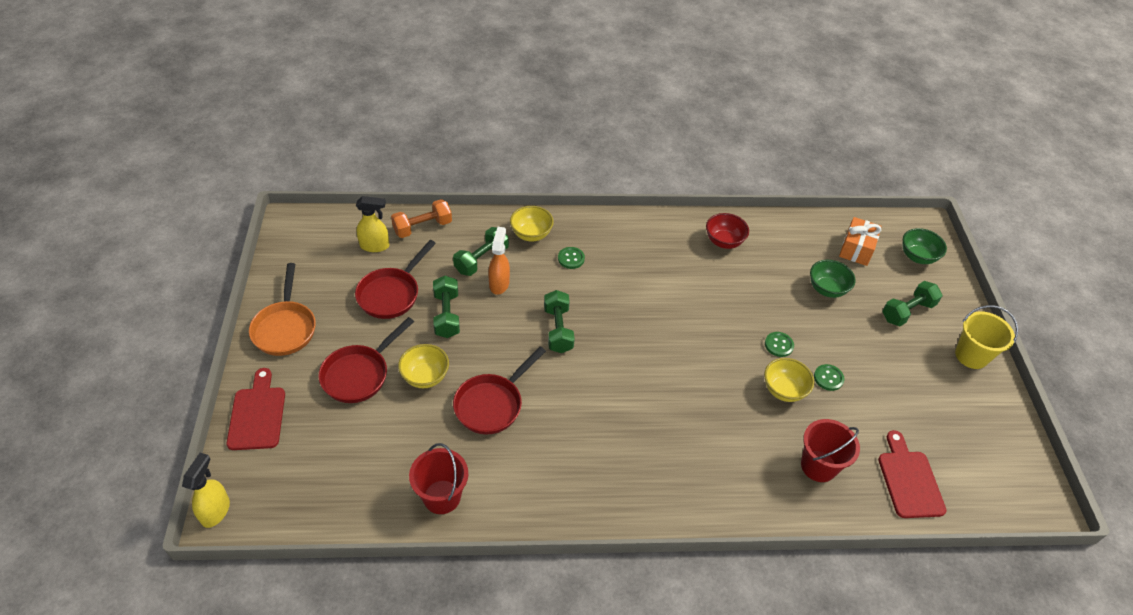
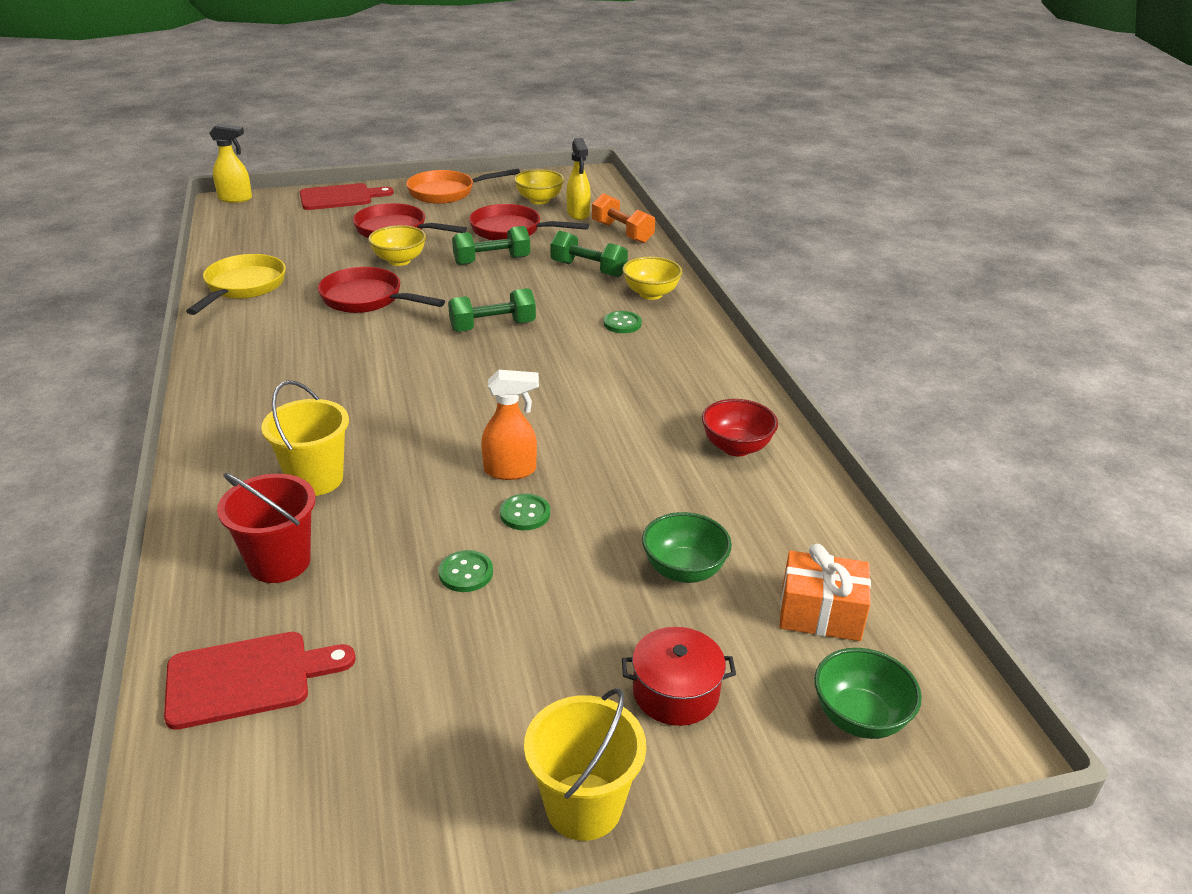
camera: 80 degrees right, 15 degrees down
(442, 497) = (243, 287): red bucket -> yellow pan
(499, 284) = (554, 283): orange spray bottle -> orange spray bottle (511, 470)
(738, 446) = (315, 479): none -> yellow bucket
(783, 390) = (429, 521): yellow bowl -> yellow bowl (539, 200)
(907, 311) = (675, 692): green dumbbell -> red pot

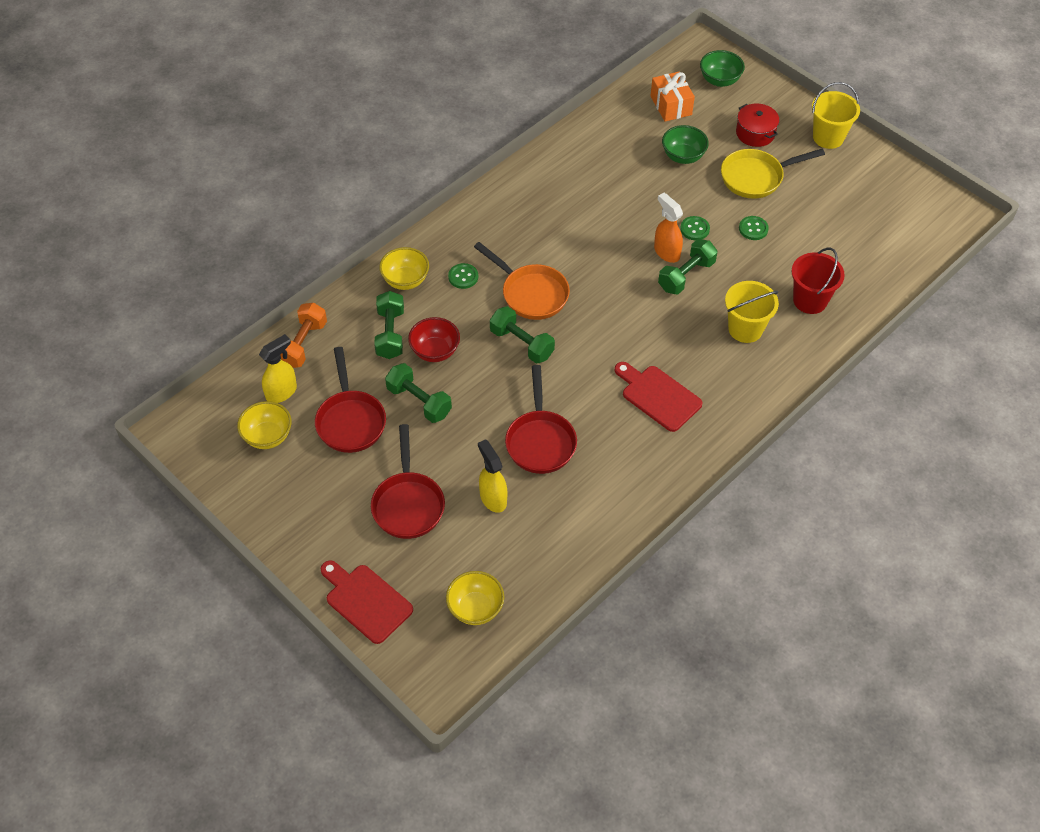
camera: 120 degrees left, 20 degrees up
(236, 198) = (429, 691): yellow spray bottle -> yellow spray bottle (493, 498)
(243, 287) = (585, 536): yellow pan -> yellow pan (756, 177)
(248, 678) = (873, 264): red cutting board -> red cutting board (658, 396)
(399, 260) = (463, 463): yellow bowl -> yellow bowl (475, 608)
(447, 192) = (295, 519): orange pan -> orange pan (531, 293)
(454, 469) = (686, 276): none -> green dumbbell
(736, 447) = (566, 172): red bowl -> red bowl (435, 351)

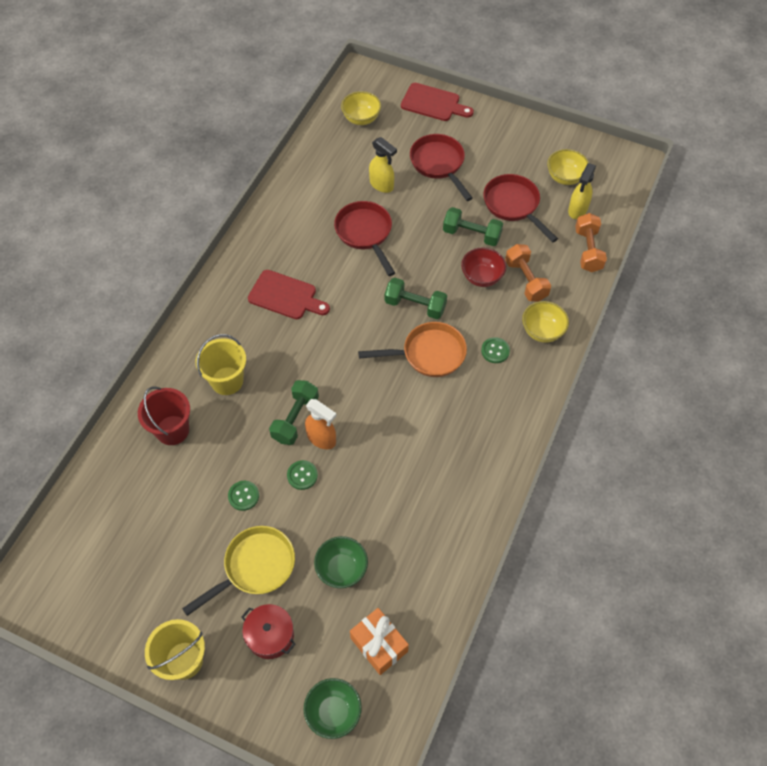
camera: 160 degrees right, 5 degrees up
(390, 334) = (525, 280): green dumbbell -> orange dumbbell
(531, 293) = (428, 354): orange pan -> orange pan turned 150 degrees clockwise

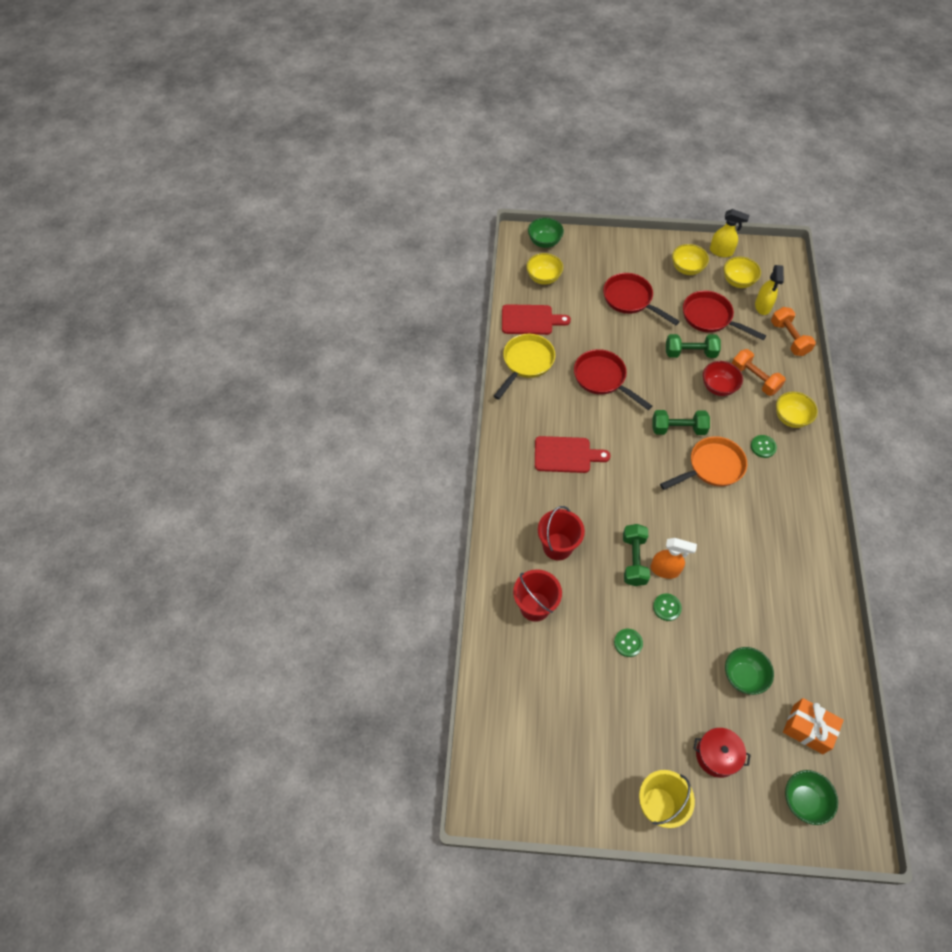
camera: 20 degrees left, 0 degrees up
(227, 381) = (557, 546): yellow bucket -> red bucket
(255, 567) = (672, 701): yellow pan -> yellow pan (526, 363)
(382, 84) = (544, 242): none -> green bowl
(382, 185) = (593, 332): yellow spray bottle -> yellow spray bottle (721, 252)
(433, 103) = (596, 247): red cutting board -> red cutting board (530, 320)
(517, 150) = (686, 269): none -> yellow bowl

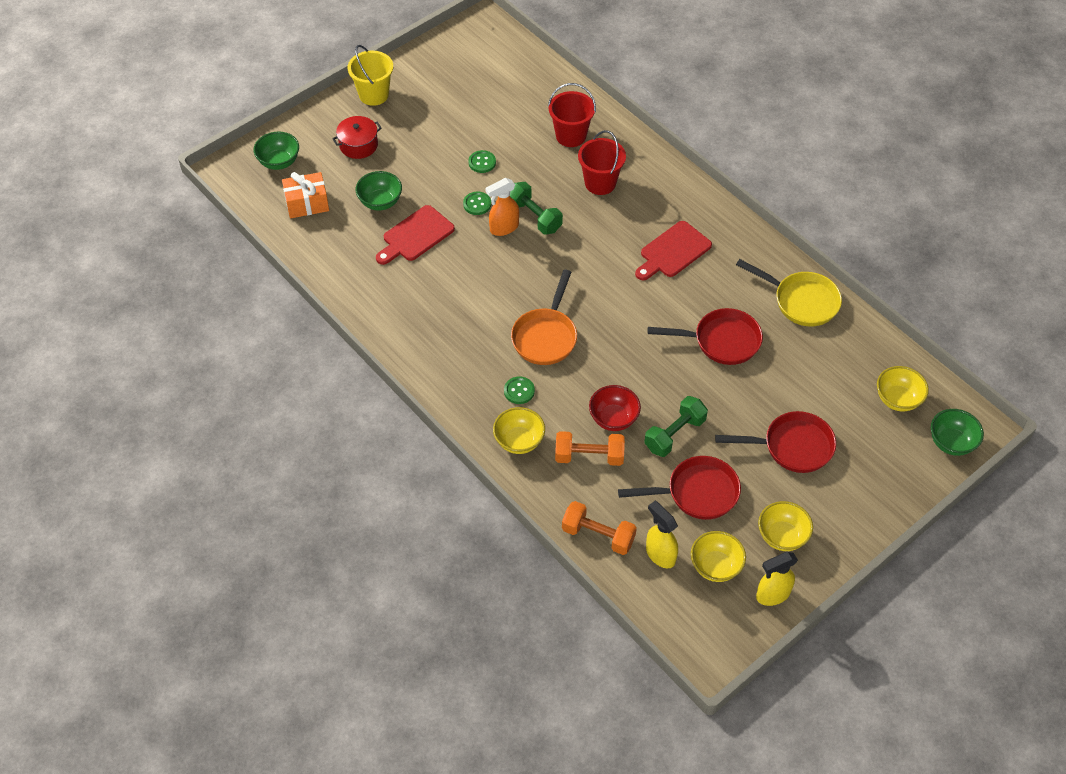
camera: 135 degrees right, 5 degrees down
(526, 363) = (801, 301): yellow pan -> yellow pan turned 45 degrees counterclockwise
(530, 320) = (851, 345): red cutting board -> red cutting board (415, 236)
(678, 429) = (608, 348): green dumbbell -> none

